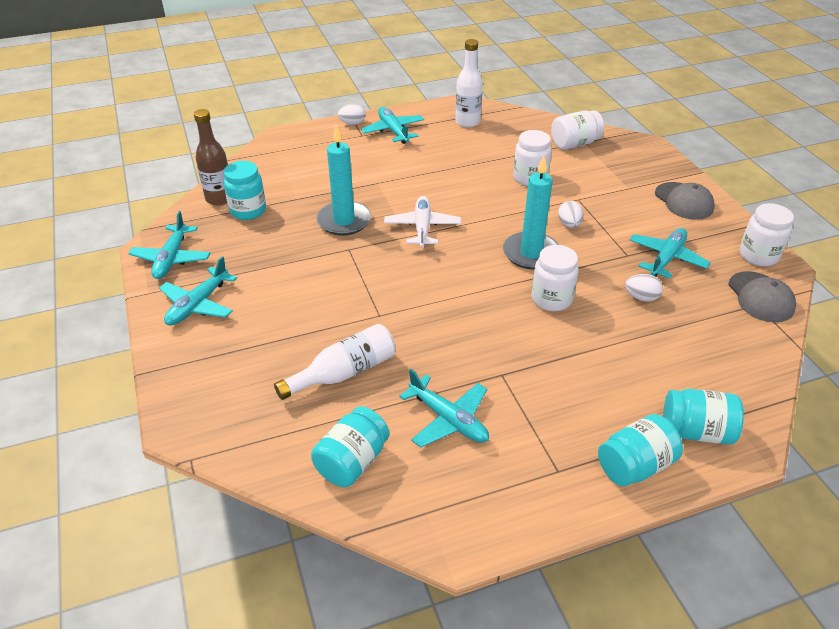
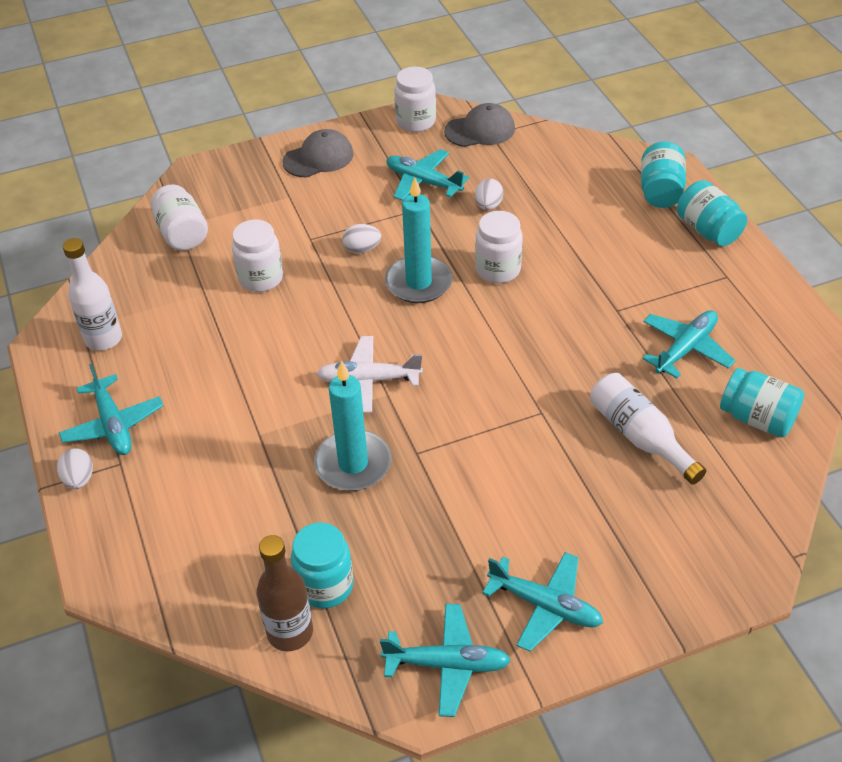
camera: 90 degrees left, 5 degrees up
(393, 131) = (113, 425): turquoise plane -> turquoise plane turned 90 degrees counterclockwise

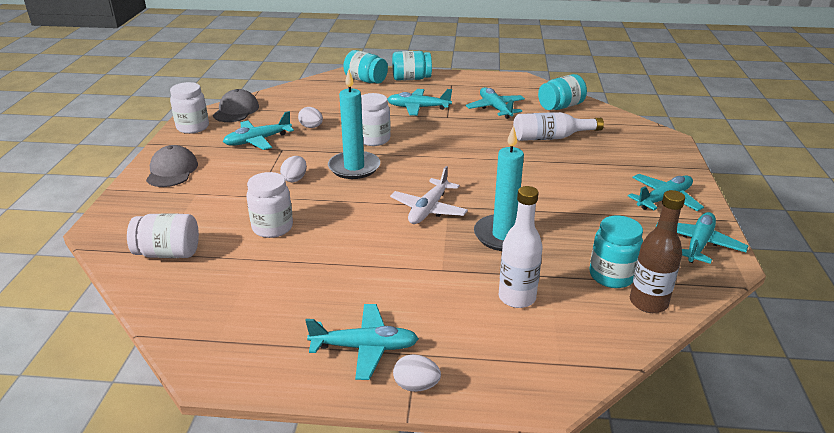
camera: 65 degrees left, 15 degrees down
(103, 339) = (248, 329): white bottle -> white bottle (517, 297)
(619, 273) = (418, 108): none -> turquoise plane

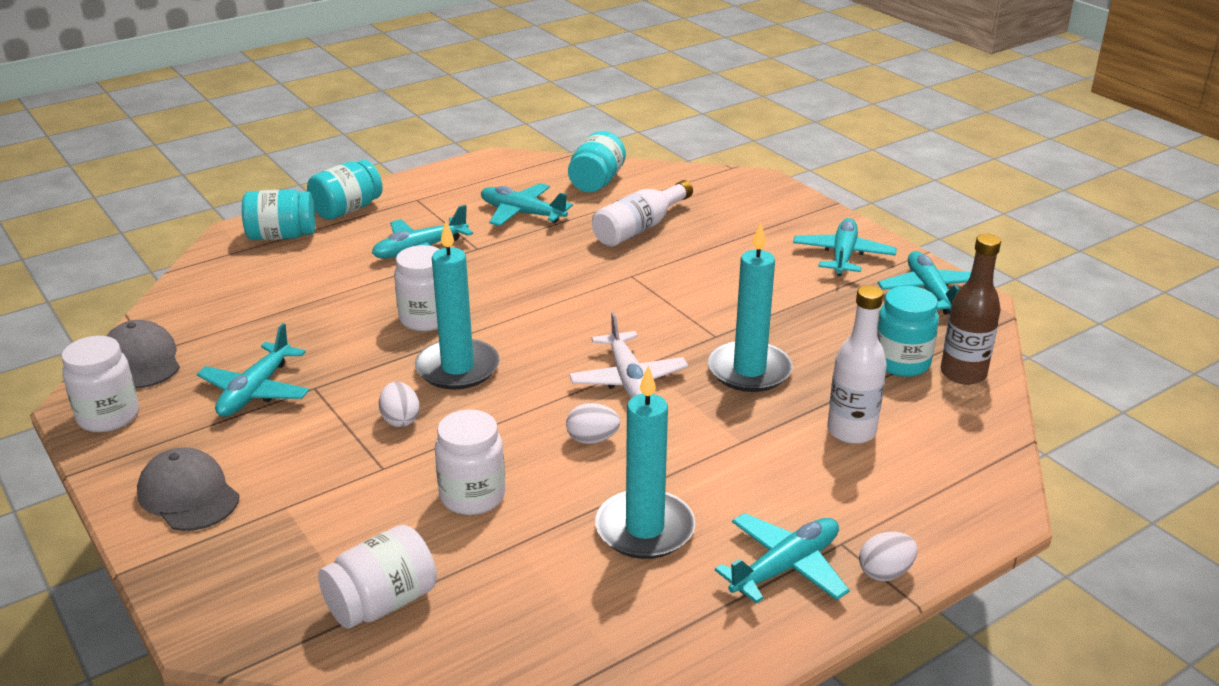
camera: 40 degrees left, 0 degrees up
(311, 127) = (307, 337): white egg -> white egg (592, 439)
(324, 286) = (644, 529): none -> turquoise candle

